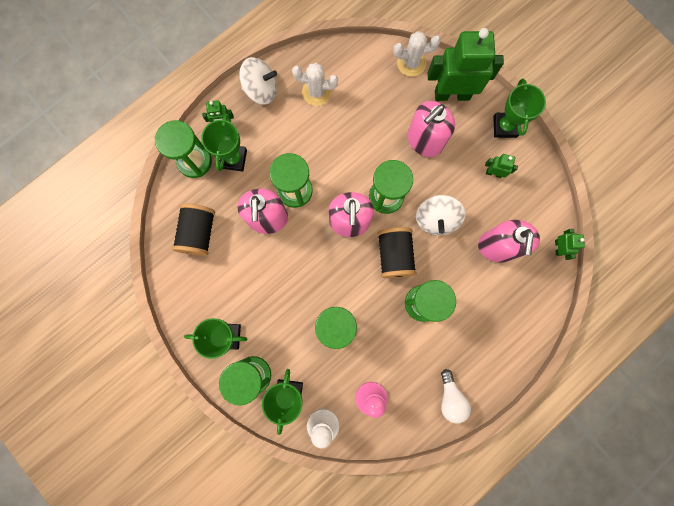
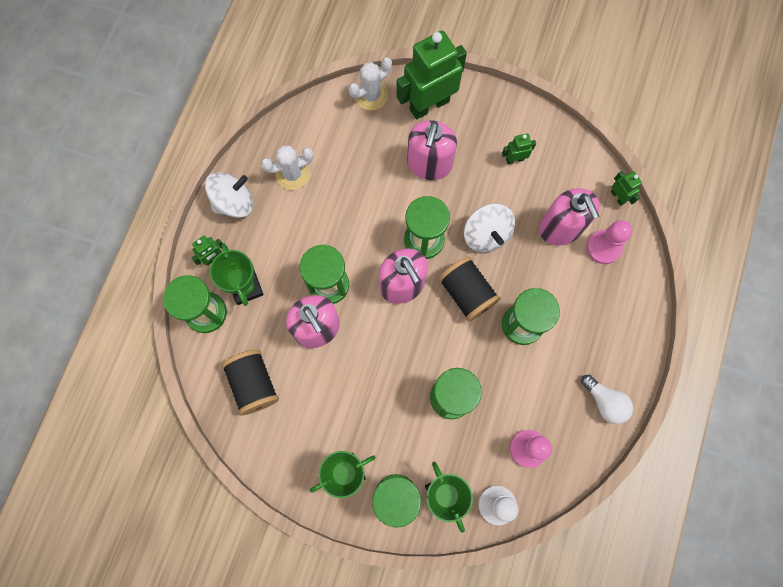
camera: 30 degrees left, 5 degrees down
(504, 126) = (498, 109): green trophy -> none
(522, 280) = (603, 247): none -> pink pawn

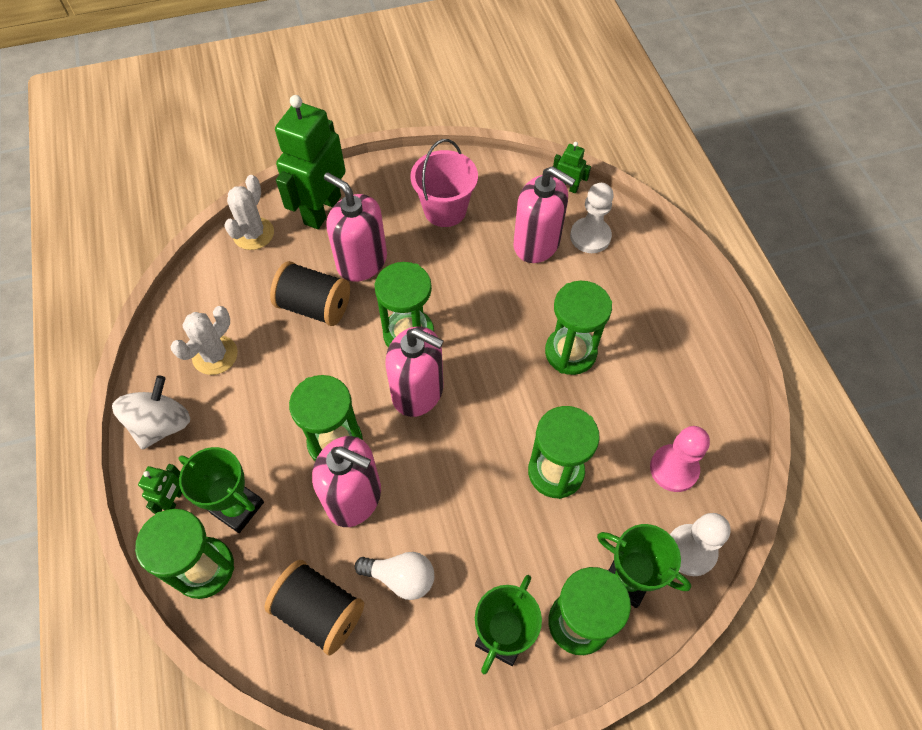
camera: 35 degrees left, 15 degrees down
(429, 164) = (361, 262): pink soap dispenser -> pink soap dispenser turned 150 degrees clockwise
(467, 293) = (492, 358): black spool -> black spool (315, 306)
(486, 235) = (469, 292): white spinning top -> none
(514, 159) = (445, 210): green robot -> pink bucket
(603, 247) = (590, 236): pink pawn -> white pawn
(605, 402) = (708, 373): white light bulb -> white light bulb (401, 577)

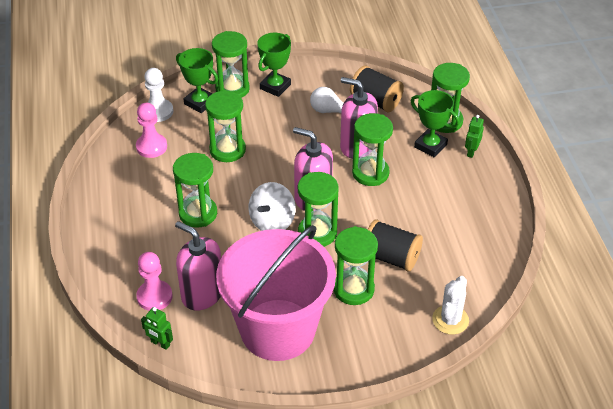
camera: 175 degrees left, 15 degrees down
(162, 424) = (491, 190): white spinning top -> white spinning top (272, 221)
(215, 355) = (463, 229): white cactus -> none
(322, 210) = (390, 338): green robot -> none
(361, 262) = (353, 289): pink soap dispenser -> green hourglass
(445, 210) = (278, 330): pink bucket -> pink bucket, size x1.92
(590, 236) = (154, 297): white pawn -> pink pawn

